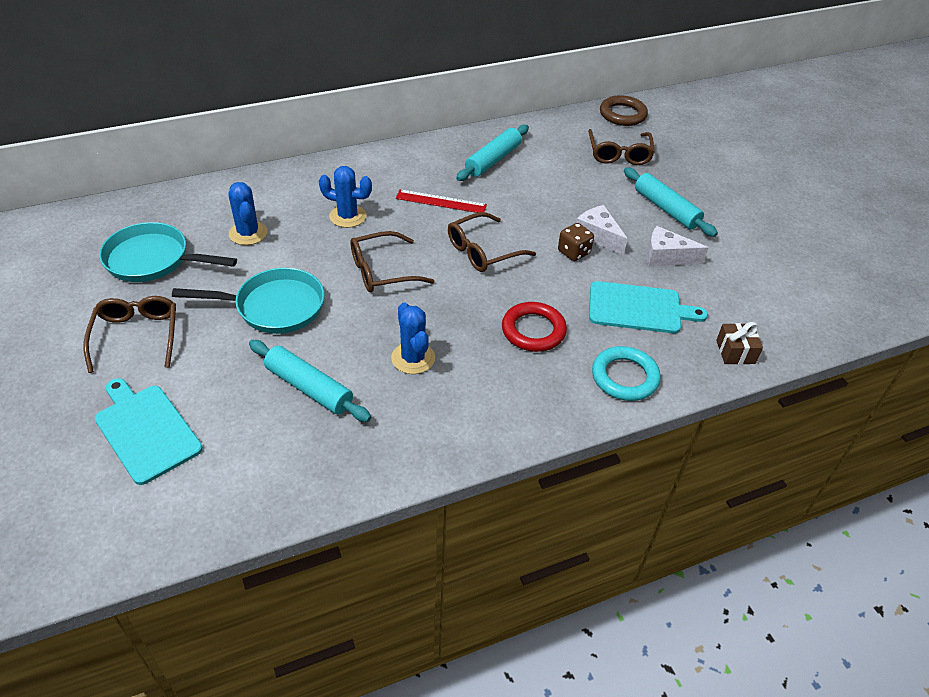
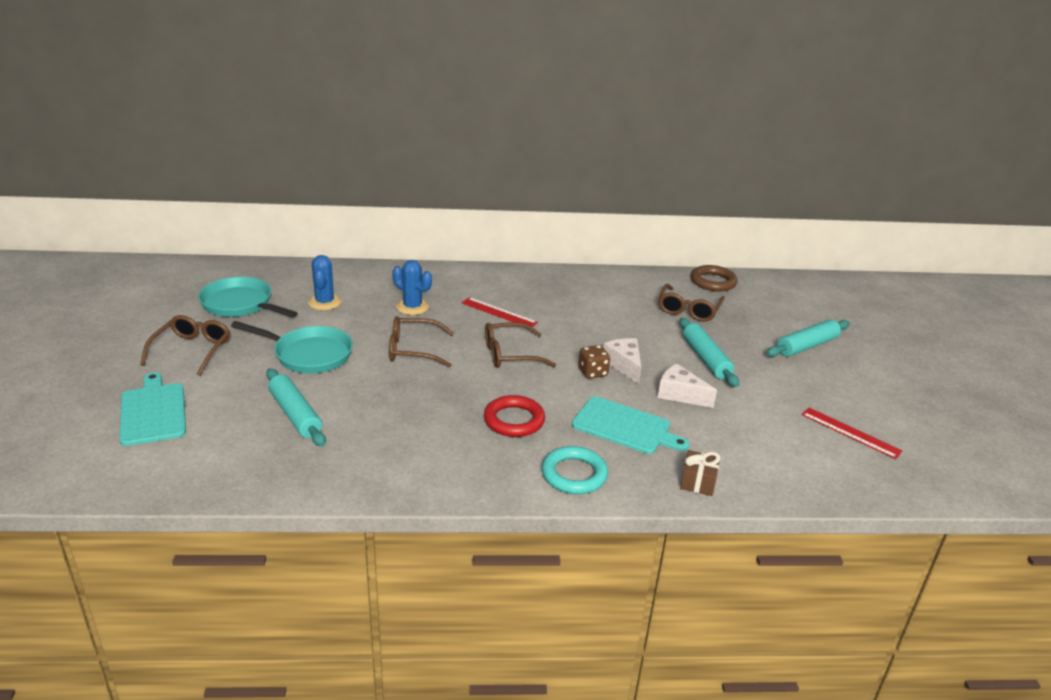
camera: 20 degrees right, 15 degrees down
(413, 358) = (395, 415): blue cactus -> none
(493, 160) = (566, 292): turquoise rolling pin -> turquoise rolling pin (807, 346)
(829, 259) = (850, 432): none -> red ruler

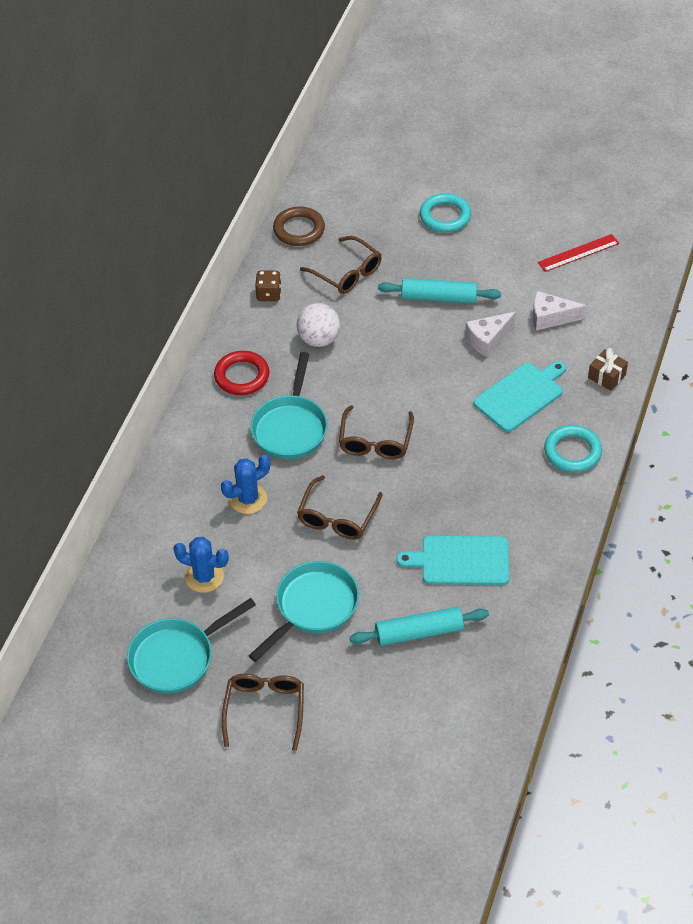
camera: 65 degrees left, 20 degrees up
(153, 412) = (373, 748): turquoise cutting board -> turquoise cutting board (461, 561)
(192, 350) = (264, 710): brown glasses -> brown glasses turned 60 degrees clockwise
(498, 313) = (290, 427): red ruler -> turquoise pan
(514, 420) = (485, 469): red ring -> red ring (242, 376)
(592, 372) = (430, 388): brown dice -> brown dice (269, 294)
(603, 309) = (319, 339): none -> white ball
(624, 365) = (427, 361): white cheese -> white cheese (550, 317)
(807, 346) = (445, 216): turquoise rolling pin -> turquoise ring

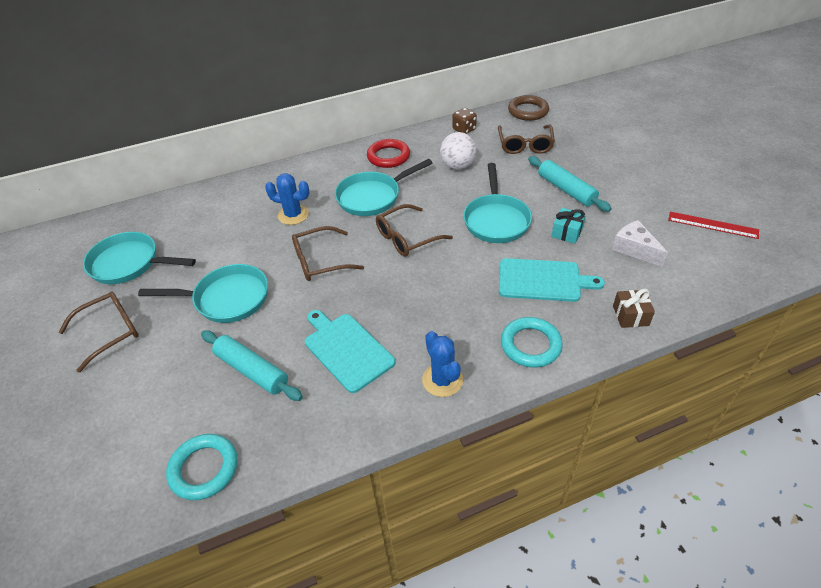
camera: 50 degrees right, 5 degrees down
(204, 577) = (209, 235): blue cactus -> blue cactus (442, 380)
(422, 369) = (496, 220): none -> turquoise pan
(445, 216) = (633, 152): turquoise ring -> turquoise ring (204, 469)
(488, 339) = (567, 232): white cheese -> turquoise gift

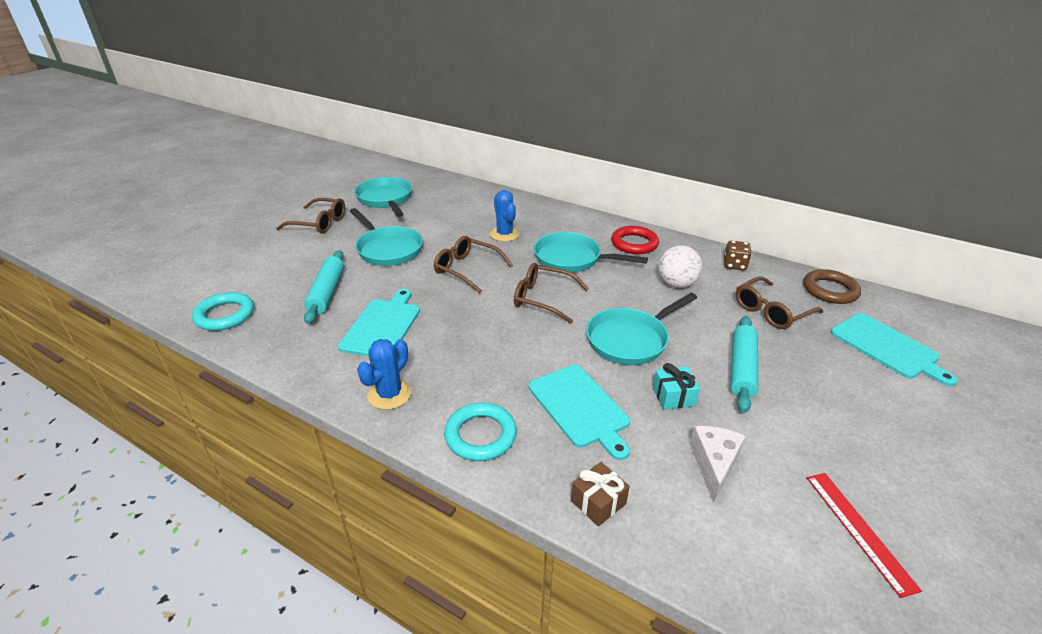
camera: 50 degrees right, 10 degrees down
(595, 126) = (887, 347): none -> turquoise cutting board

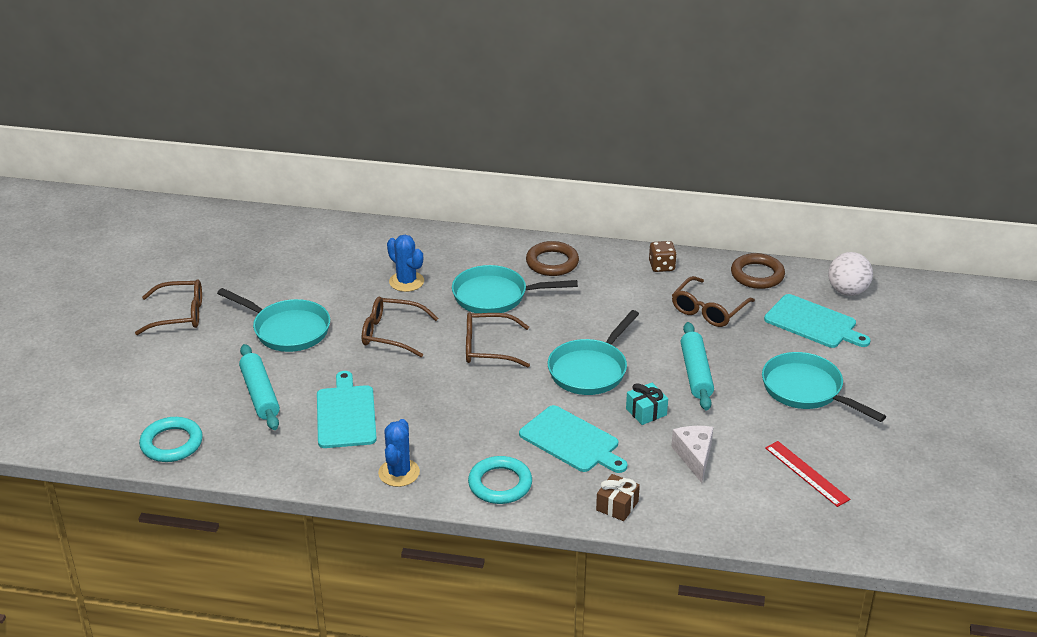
camera: 20 degrees left, 0 degrees up
(385, 199) = (234, 264): turquoise pan -> turquoise pan (806, 390)
(634, 243) = (552, 262): red ring -> brown ring
(676, 284) = (612, 301): white ball -> white ball (847, 291)

